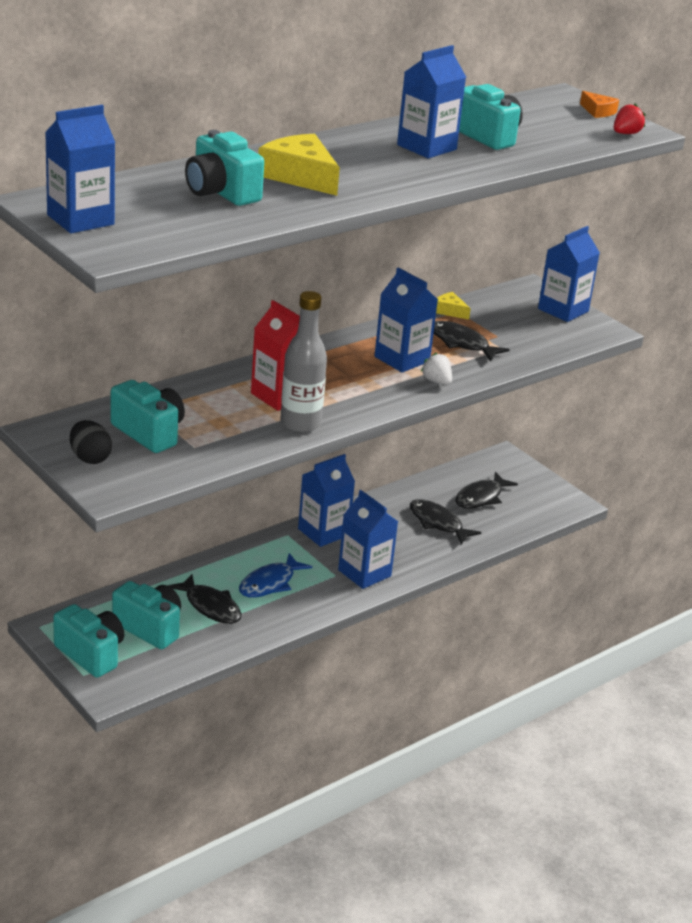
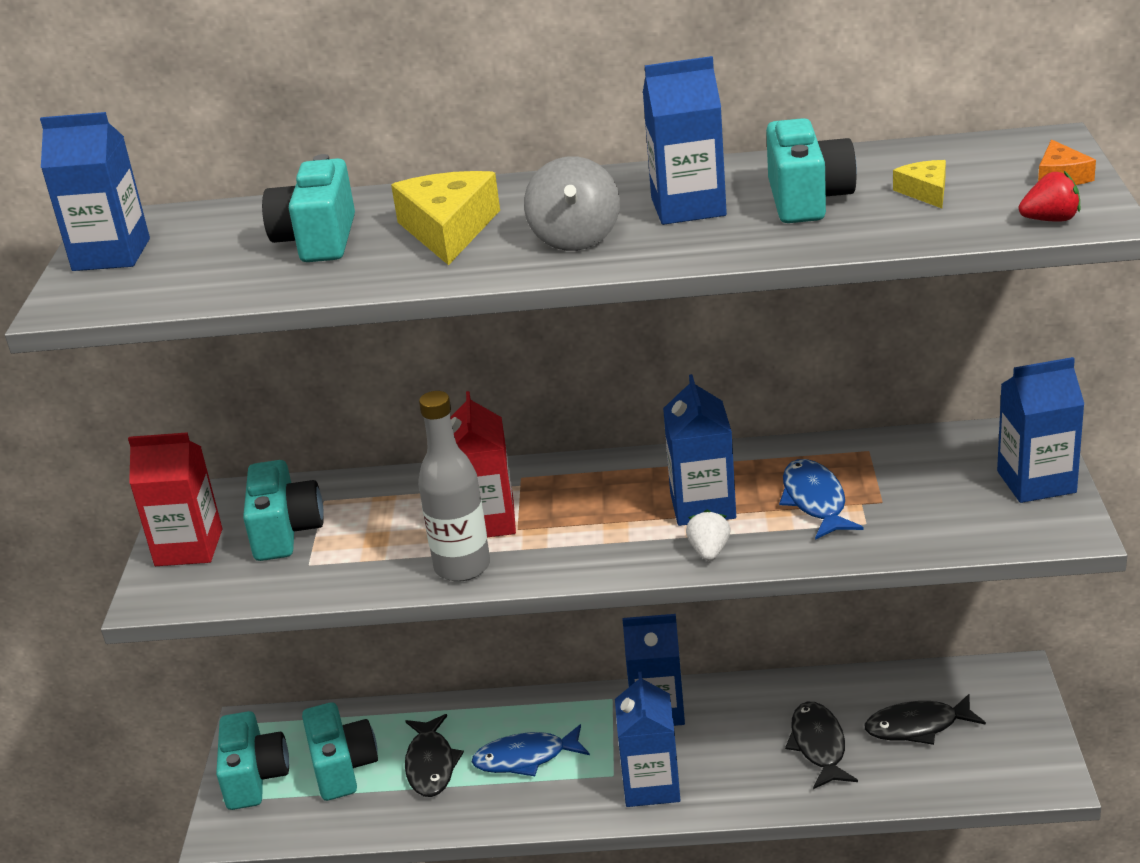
camera: 45 degrees right, 0 degrees up
(90, 458) = (189, 547): black egg -> red carton
(390, 172) = (575, 239): none -> grey spinning top
(449, 311) = (857, 447): yellow cheese -> yellow cheese (925, 192)
(461, 343) = (815, 501): black fish -> blue fish

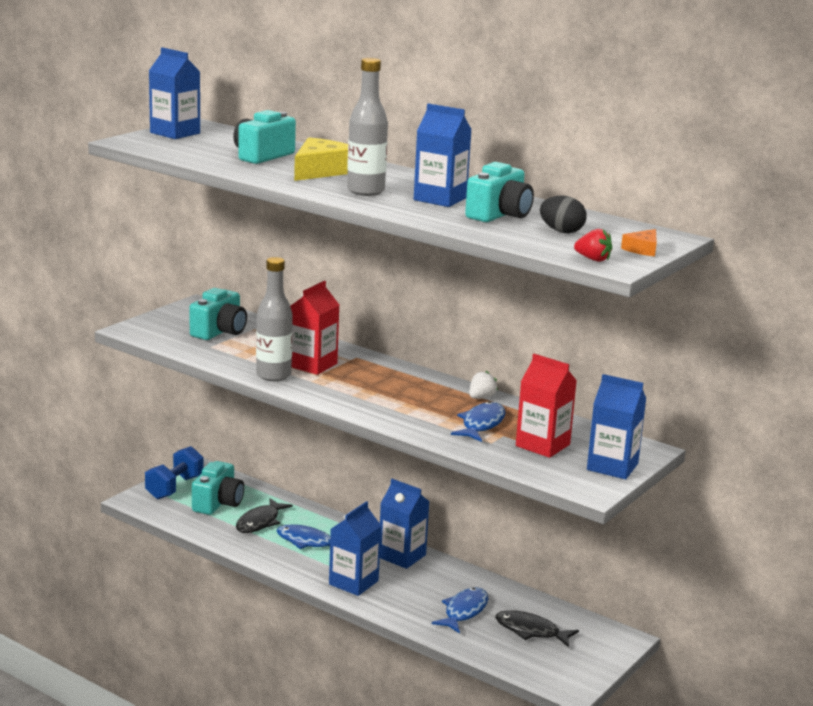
camera: 30 degrees right, 10 degrees down
(189, 547) = (171, 320): red carton -> red carton (542, 445)
(254, 777) = (174, 487): turquoise camera -> blue dumbbell
(575, 239) = (365, 191): grey spinning top -> grey bottle
(702, 506) = (423, 402): blue carton -> none
(709, 551) = (394, 419): white strawberry -> white strawberry (481, 398)
(819, 745) = (464, 611): black fish -> blue fish
(925, 192) = (561, 231): yellow cheese -> black egg

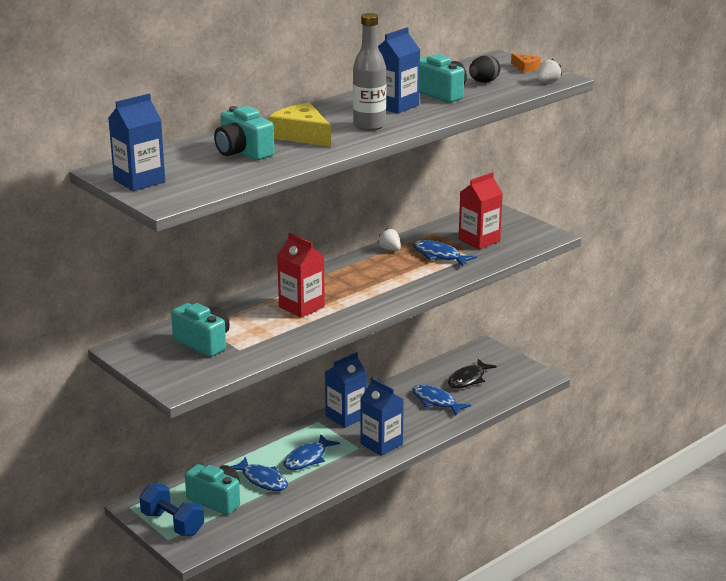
camera: 75 degrees left, 5 degrees up
(260, 522) = (262, 480): black fish -> blue fish
(273, 375) = (319, 325): grey bottle -> none
(593, 259) = (547, 82): red strawberry -> white strawberry
(612, 467) = (516, 224): blue carton -> none

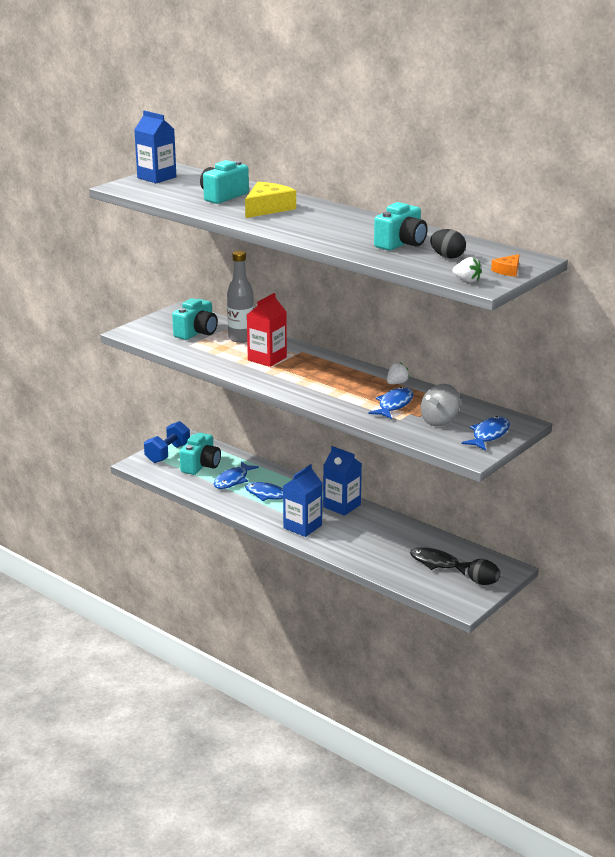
camera: 80 degrees right, 0 degrees up
(369, 126) = (300, 226): grey bottle -> grey bottle (241, 338)
(396, 106) = (357, 231): blue carton -> none
(436, 401) = (386, 548): blue fish -> blue fish (489, 435)
(479, 240) = (439, 421): red carton -> grey spinning top
(505, 362) = (483, 583): none -> black egg

